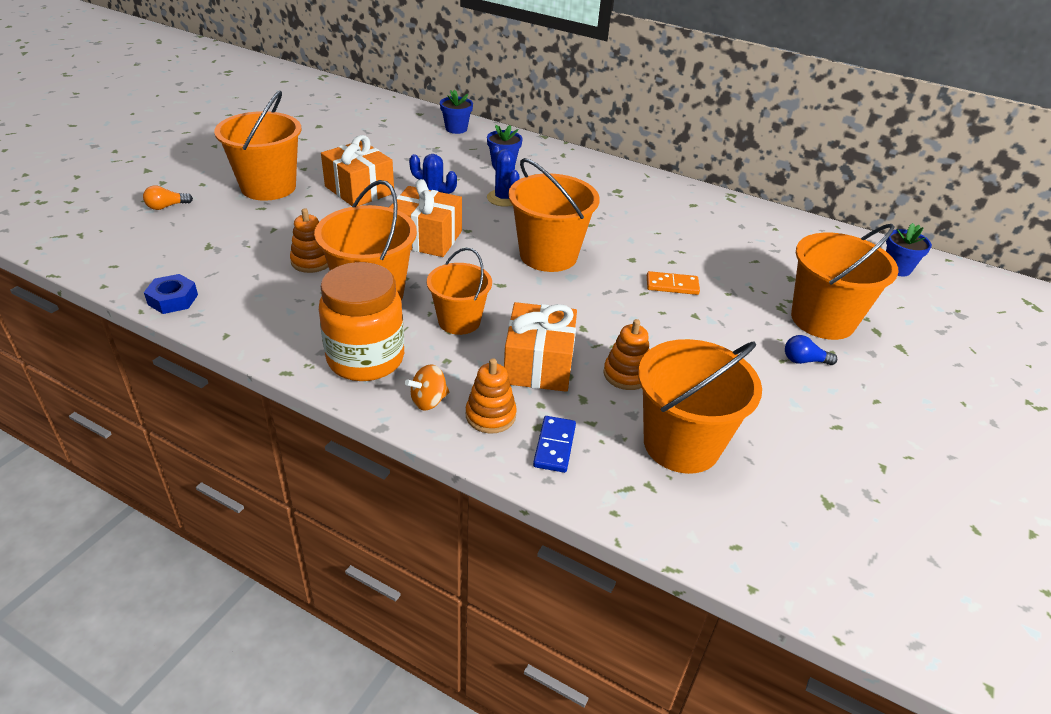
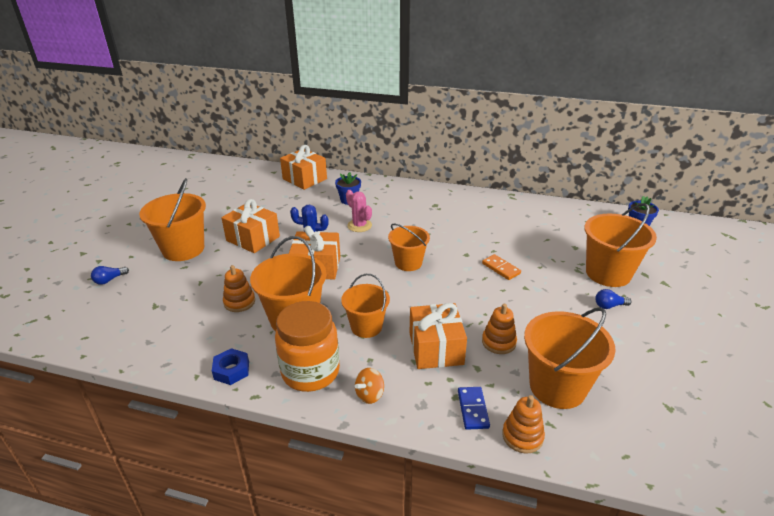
camera: 10 degrees left, 5 degrees down
(166, 206) = (109, 280): orange light bulb -> blue light bulb
(173, 299) = (143, 355): blue nut -> blue nut (231, 370)
(456, 129) = (304, 179): blue flower pot -> orange gift
(490, 415) = (418, 396): orange stacking toy -> orange stacking toy (522, 436)
(503, 198) = (359, 225): blue cactus -> pink cactus
(548, 255) = (408, 263): orange bucket -> orange bucket, size x0.64
(672, 285) = (501, 268): orange domino -> orange domino turned 60 degrees clockwise

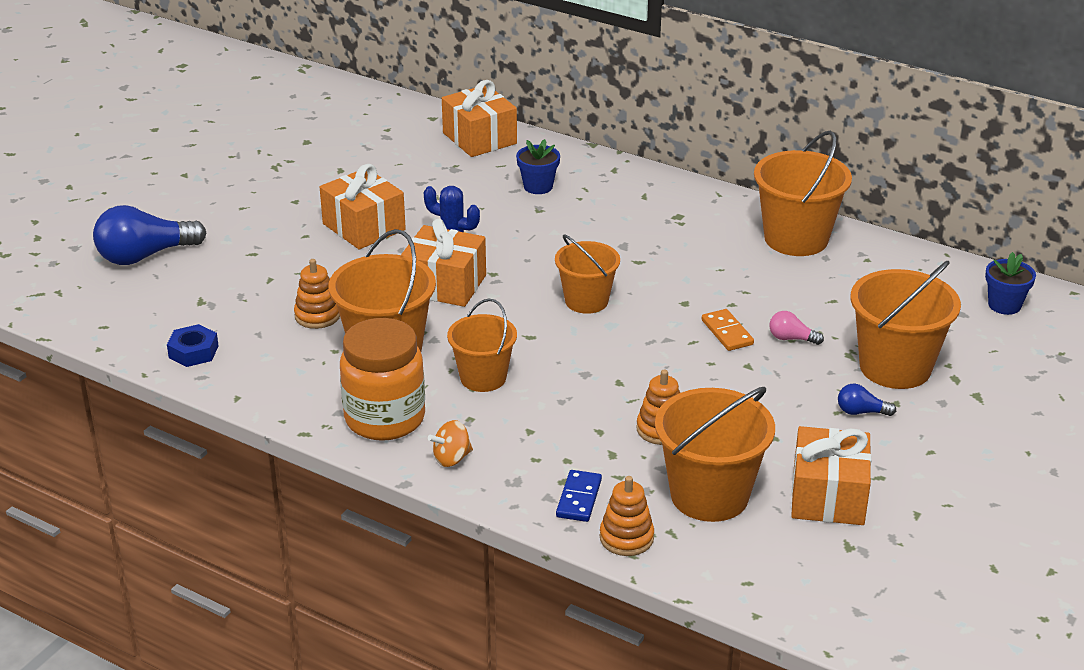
camera: 15 degrees right, 0 degrees up
(109, 280) = (145, 256): blue light bulb -> blue light bulb, size x2.15
(183, 249) = (257, 227): orange bucket -> orange bucket (796, 239)
(231, 370) = (283, 399): blue nut -> blue nut (193, 352)
(359, 225) = (537, 231): pink cactus -> none
(436, 348) = (567, 421): orange gift -> orange gift (828, 496)
(539, 266) = (791, 338): none -> pink light bulb

